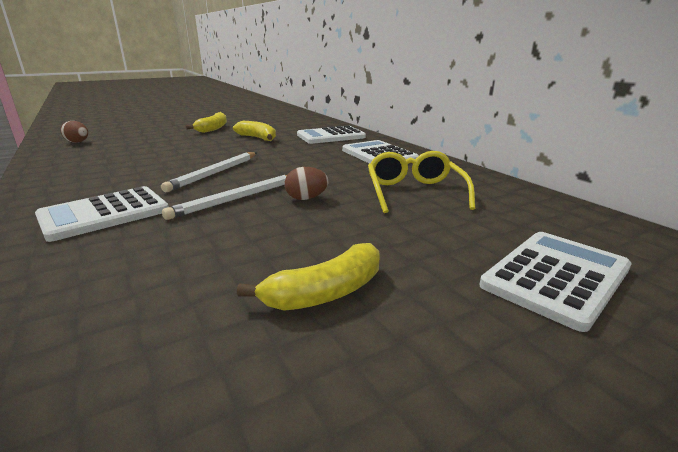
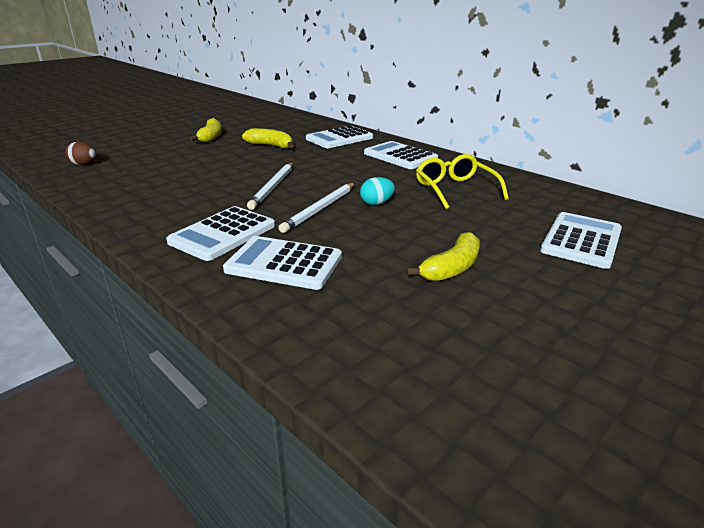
camera: 15 degrees left, 5 degrees up
(122, 256) = (284, 263): none -> white calculator
(306, 198) = (376, 203): brown egg -> turquoise egg

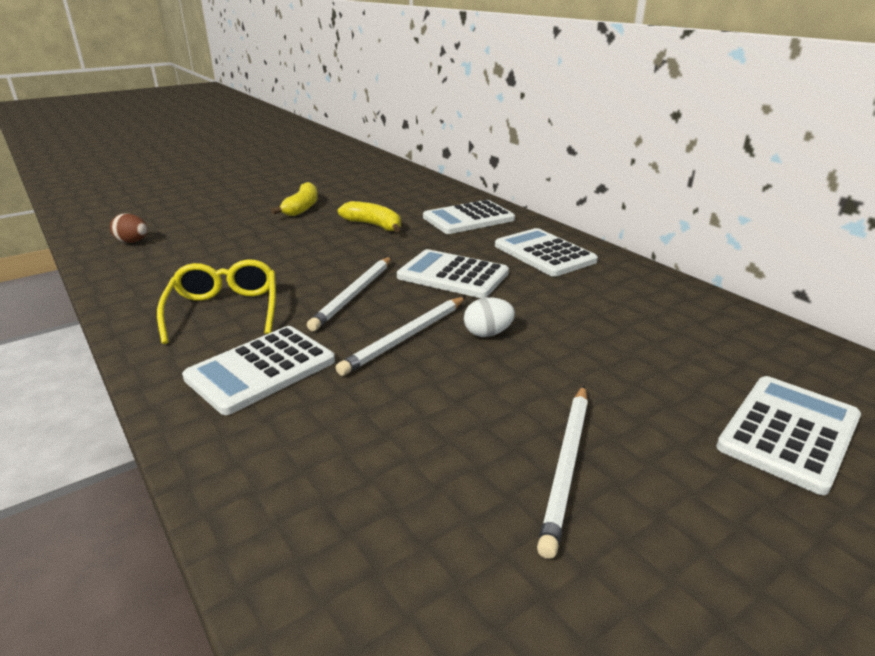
camera: 10 degrees right, 0 degrees up
(284, 263) = (325, 431): white calculator -> white calculator (453, 275)
(376, 203) = (488, 333): turquoise egg -> white egg
(451, 268) = (567, 466): yellow banana -> white pencil
(455, 189) = (609, 317): yellow glasses -> yellow glasses (224, 310)

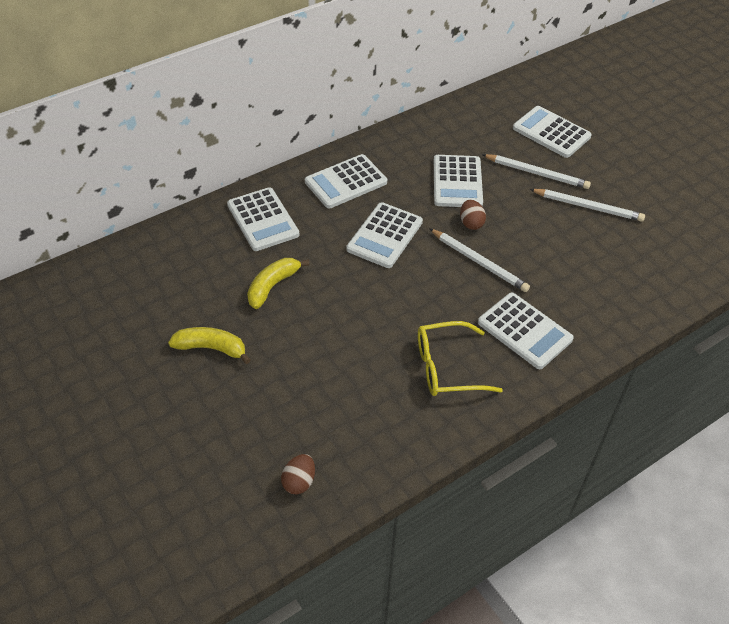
camera: 90 degrees left, 20 degrees up
(354, 295) = (419, 291): white pencil -> white pencil (537, 173)
(488, 333) = (471, 223): white egg -> brown egg
(578, 325) = (457, 182): none -> white calculator

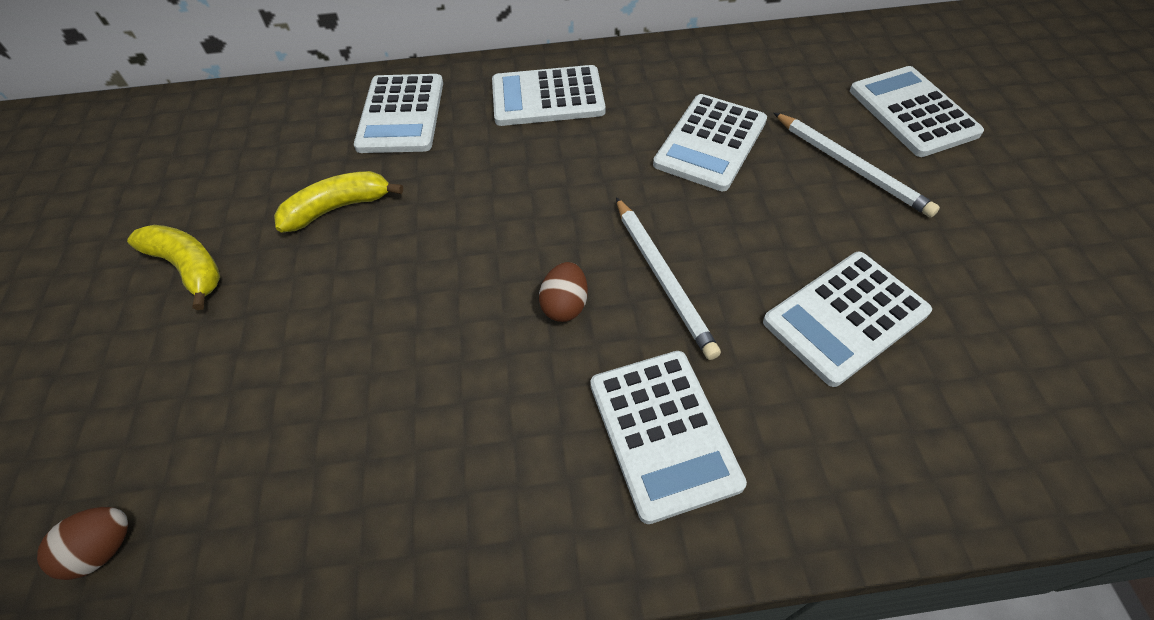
camera: 30 degrees right, 5 degrees up
(384, 235) = (545, 187): white calculator -> white calculator (845, 317)
(447, 367) = (484, 444): yellow glasses -> none
(471, 223) = (691, 211): brown egg -> brown egg (565, 305)
(588, 207) = (914, 247): white pencil -> none

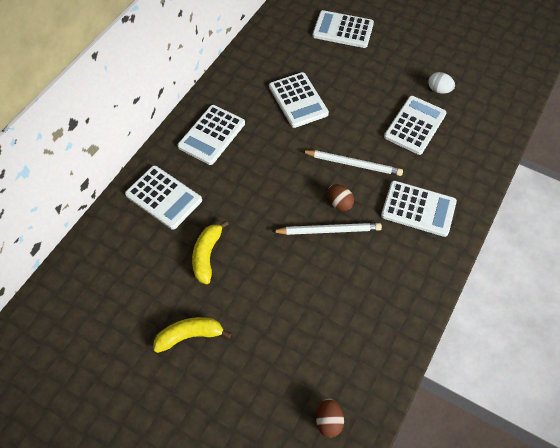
camera: 55 degrees left, 5 degrees up
(845, 317) = (415, 125): white calculator -> white calculator turned 150 degrees counterclockwise
(851, 166) = (352, 69): white pencil -> white pencil (328, 230)
(971, 306) = (439, 90): none -> white egg

